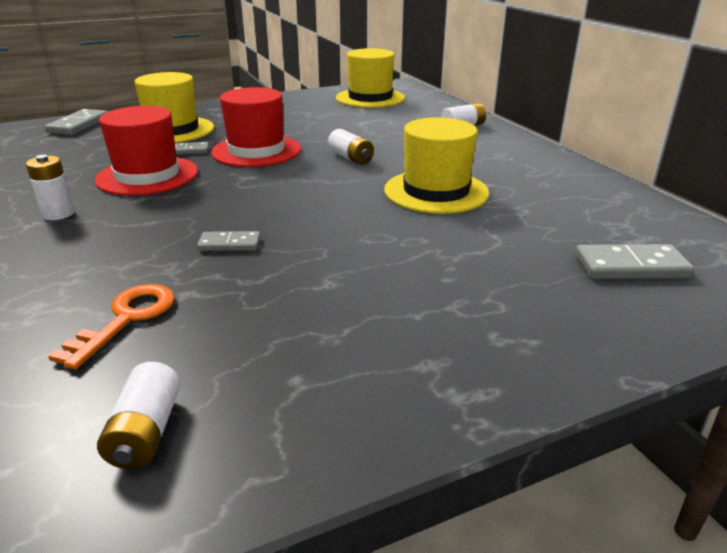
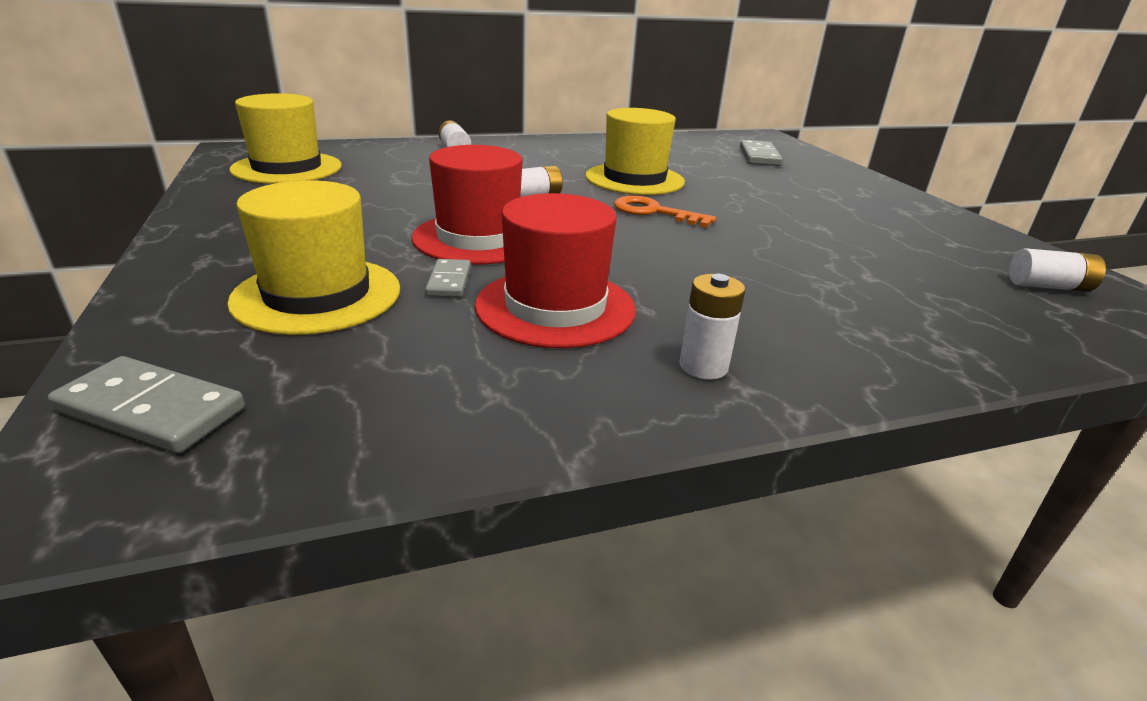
camera: 85 degrees left, 0 degrees up
(126, 319) = (929, 300): orange key -> orange key (654, 212)
(229, 244) = (765, 258): grey domino -> none

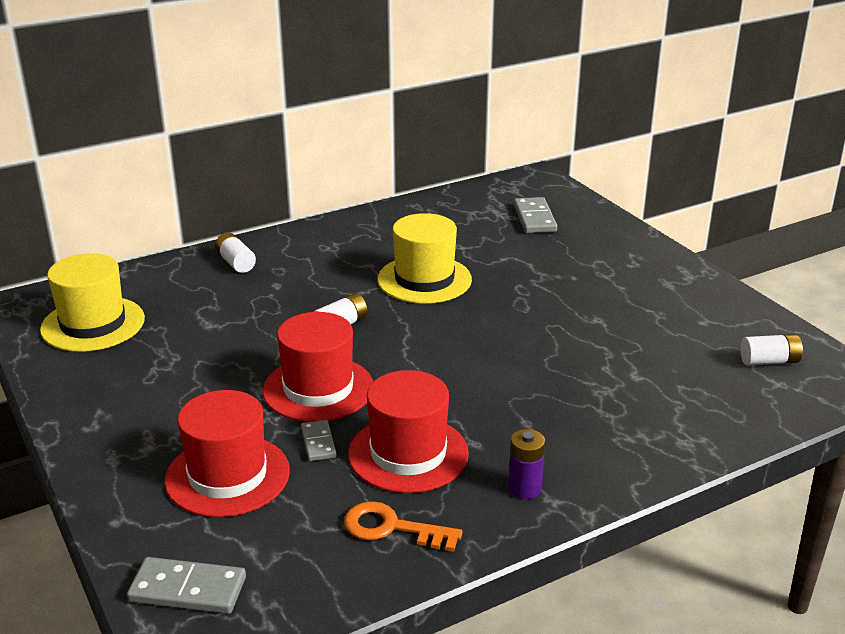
camera: 10 degrees left, 0 degrees up
(317, 295) = (227, 475): yellow hat -> red hat
(654, 212) = (454, 326): orange key -> orange key (392, 528)
(703, 366) = (524, 488): white battery -> purple battery

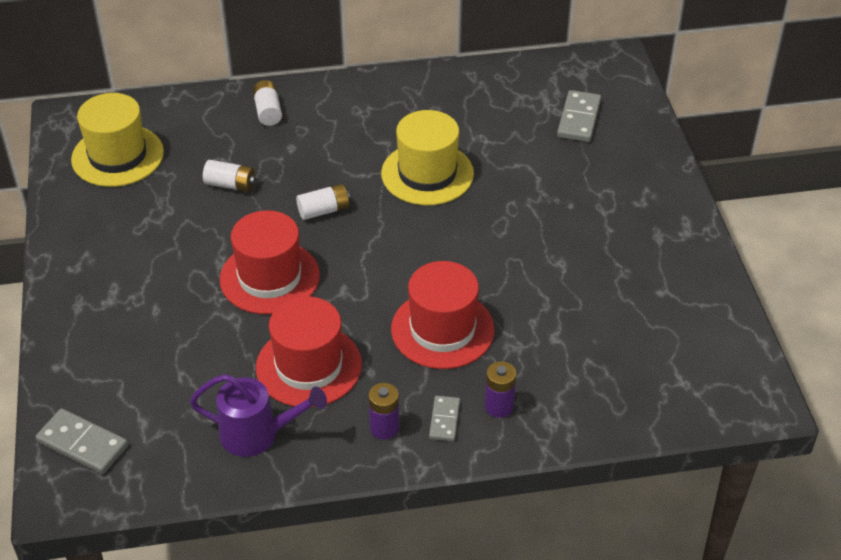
camera: 20 degrees right, 15 degrees up
(227, 475) = (157, 347): red hat -> red hat (442, 329)
(318, 443) = (242, 334): grey domino -> grey domino (444, 420)
(392, 528) = (258, 434): orange key -> purple watering can
(626, 442) = (499, 406): none -> purple battery
(769, 361) = (692, 355): white battery -> white battery (230, 184)

